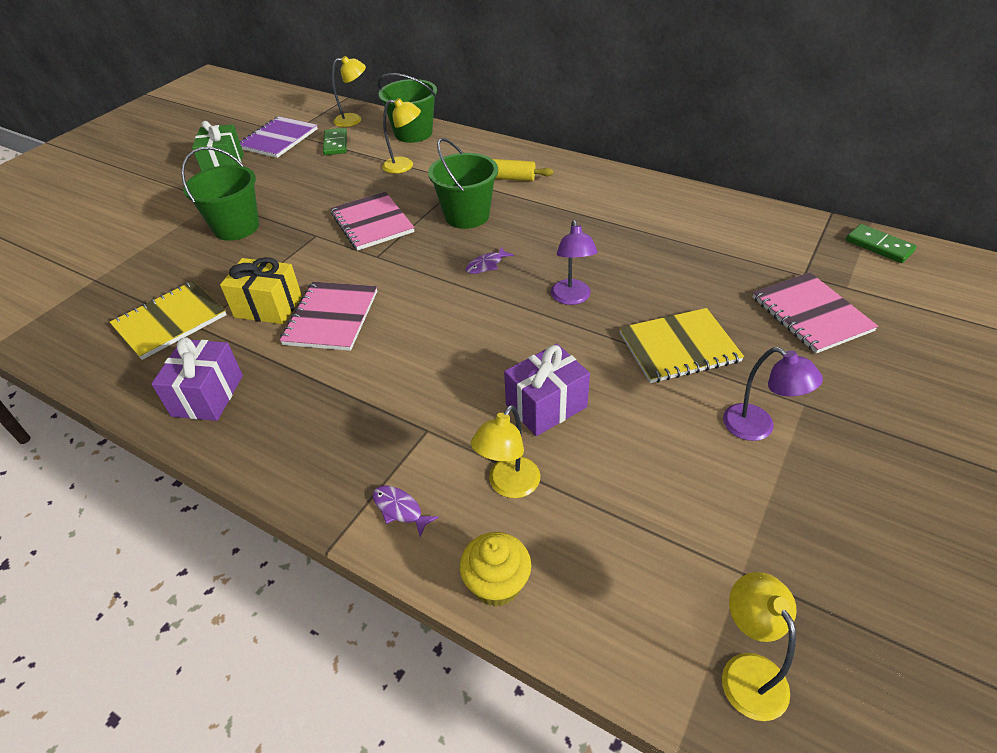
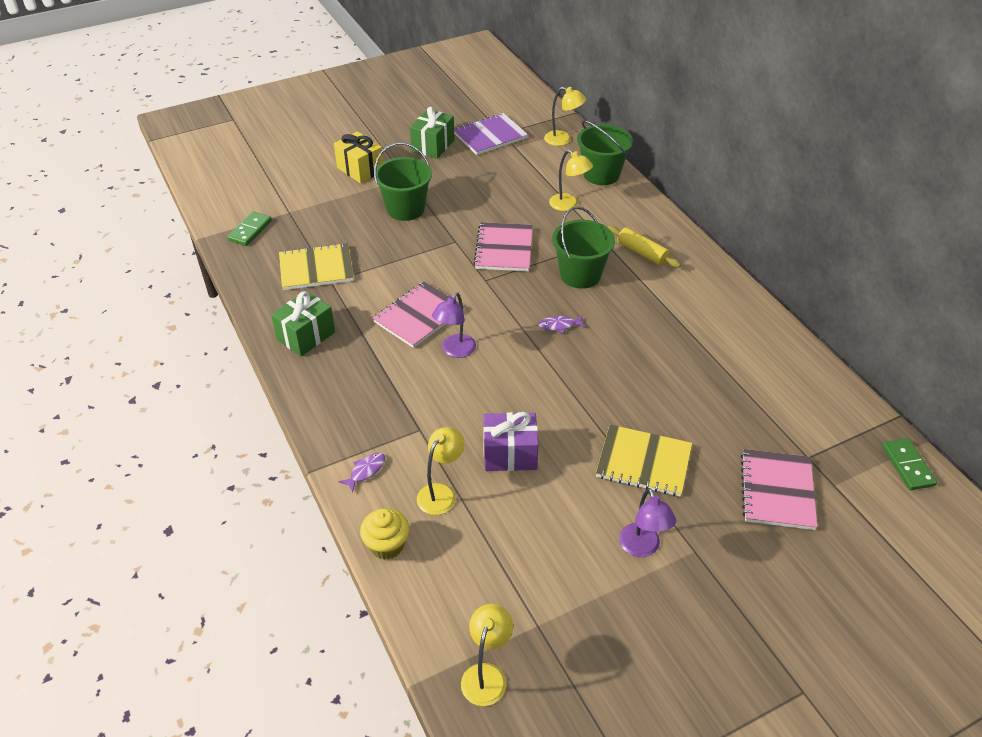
camera: 30 degrees right, 0 degrees up
(207, 395) = (306, 336): purple gift -> green gift
(268, 307) = (384, 287): yellow gift -> yellow gift (360, 169)
(335, 144) = (531, 159): green domino -> green domino (250, 230)
(400, 509) = (366, 471): purple fish -> purple fish turned 60 degrees clockwise
(509, 486) = (441, 493): yellow lamp -> yellow lamp turned 150 degrees clockwise
(572, 298) = (599, 384): purple lamp -> purple lamp (455, 351)

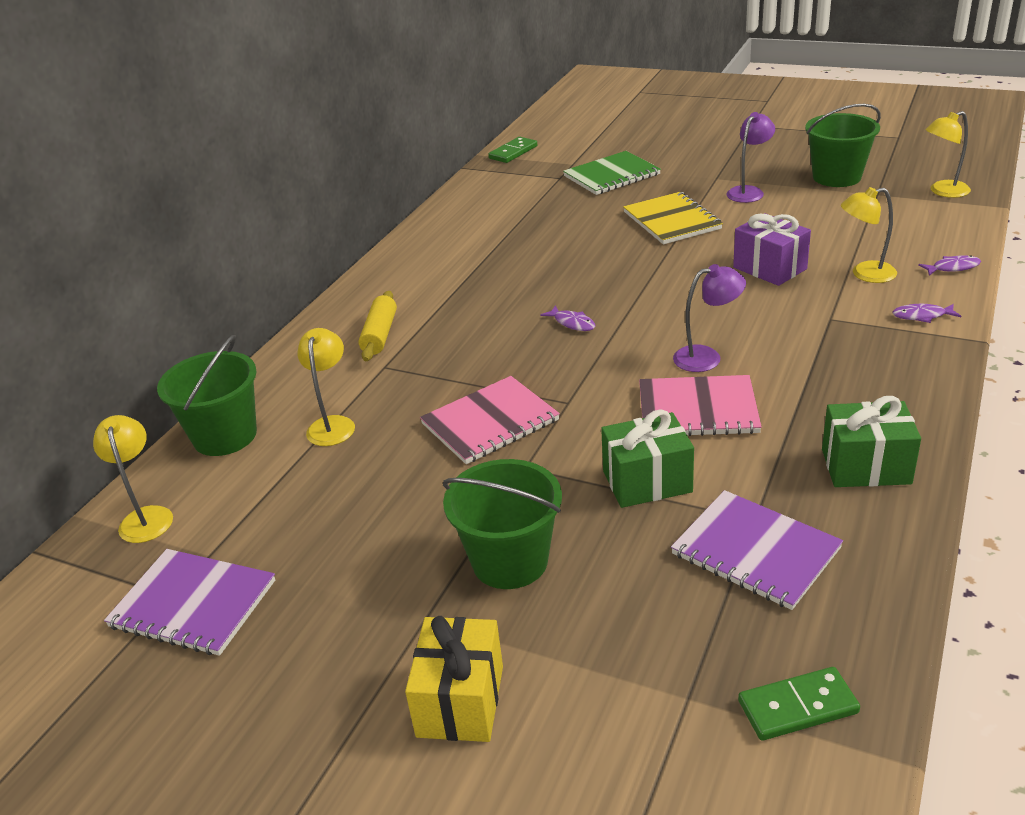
camera: 125 degrees left, 10 degrees down
(316, 269) = (755, 551): yellow notebook -> purple notebook
(387, 545) = (952, 268): yellow cupcake -> purple fish
(433, 146) = (288, 656): green gift -> green gift (647, 481)
(580, 275) = (470, 350): green bucket -> green bucket (836, 177)
(777, 491) = (611, 175): pink notebook -> green notebook

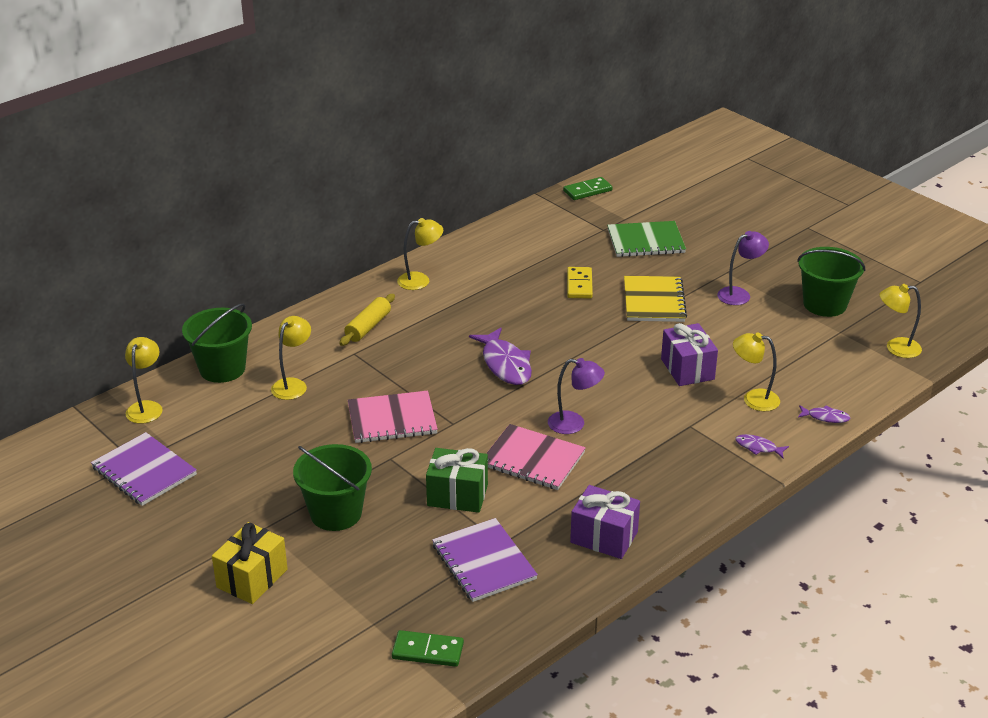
camera: 20 degrees right, 0 degrees up
(404, 273) = (420, 280): none -> yellow lamp
(572, 323) = (505, 364): purple fish -> purple fish, size x1.99
(581, 229) = (579, 285): none -> yellow domino
(866, 466) = (604, 537): green gift -> purple gift

